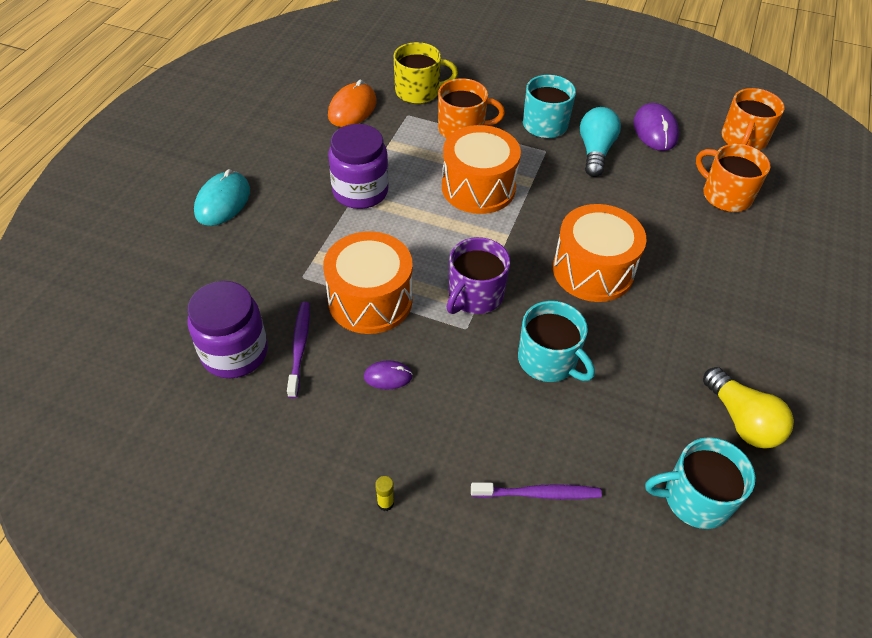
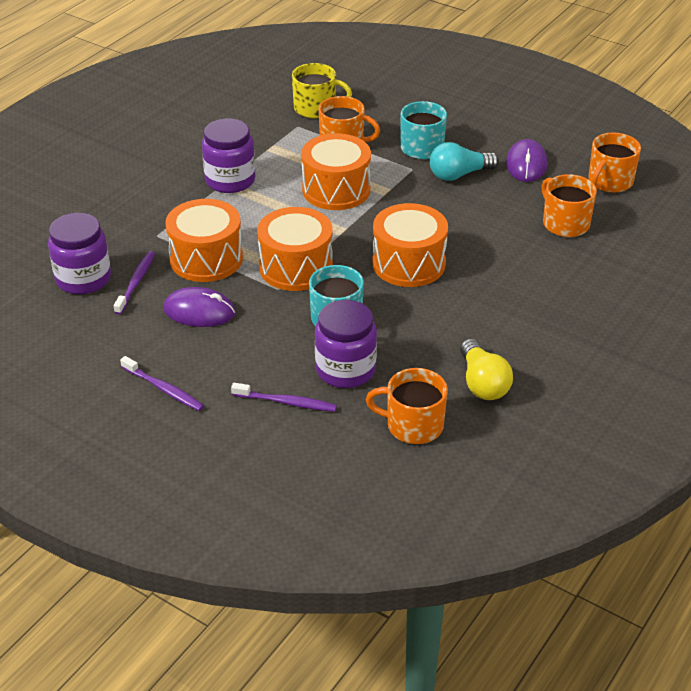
camera: 15 degrees right, 10 degrees down
(223, 202) = (110, 174): turquoise mouse -> none
(352, 109) = (249, 116): orange mouse -> none
(385, 503) = (164, 389): yellow glue stick -> purple toothbrush
(388, 376) = (199, 311): purple mouse -> purple mouse, size x1.78
(474, 295) = (296, 267): purple mug -> orange drum
(586, 430) = (345, 370): none -> purple jar
(595, 151) = (459, 175): turquoise light bulb -> turquoise light bulb turned 135 degrees counterclockwise
(695, 498) = (413, 425): turquoise mug -> orange mug

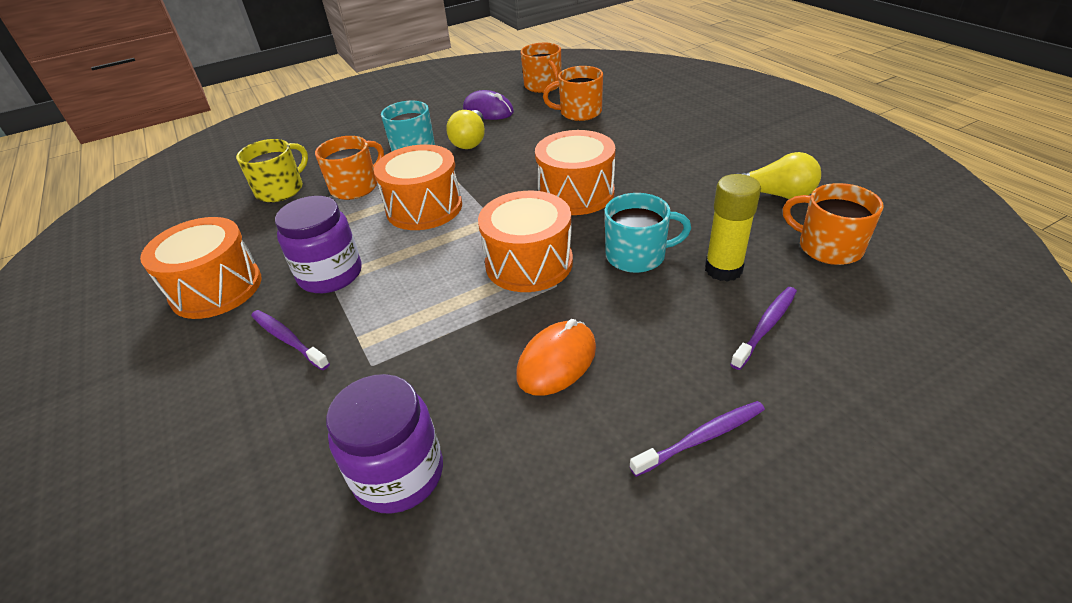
camera: 60 degrees left, 0 degrees up
(136, 282) = (453, 411): purple toothbrush -> purple toothbrush (288, 339)
(199, 311) = (557, 361): purple mouse -> orange mouse
(206, 259) = (458, 329): orange drum -> orange drum (216, 288)
(345, 370) = (723, 269): purple jar -> yellow glue stick
(413, 425) = (828, 247): orange mug -> orange mug turned 90 degrees clockwise
(459, 175) = (470, 141): turquoise light bulb -> yellow light bulb

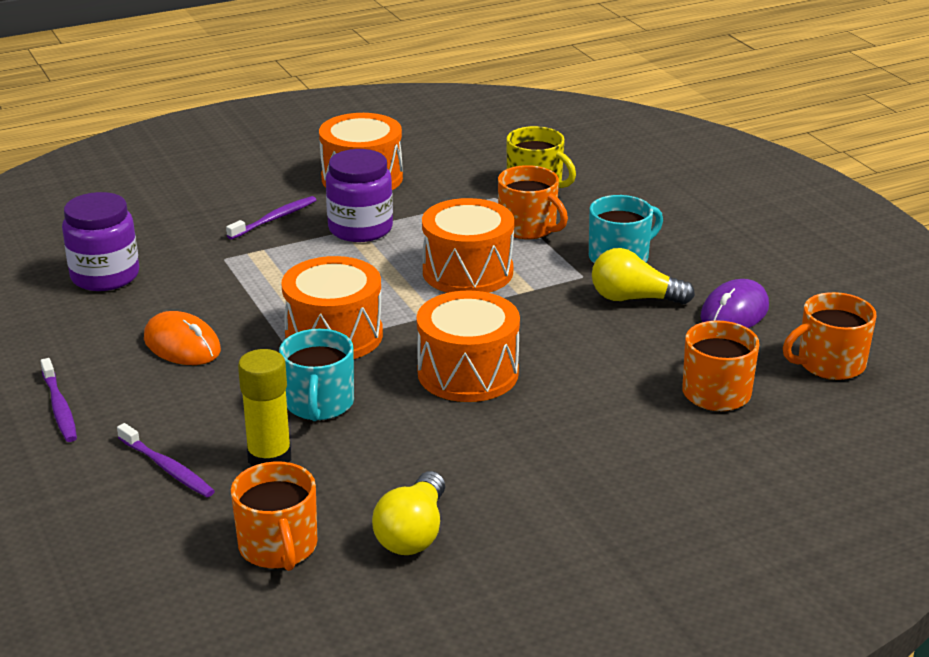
camera: 90 degrees right, 10 degrees down
(828, 247) = (278, 547): orange mug -> orange mug turned 120 degrees clockwise

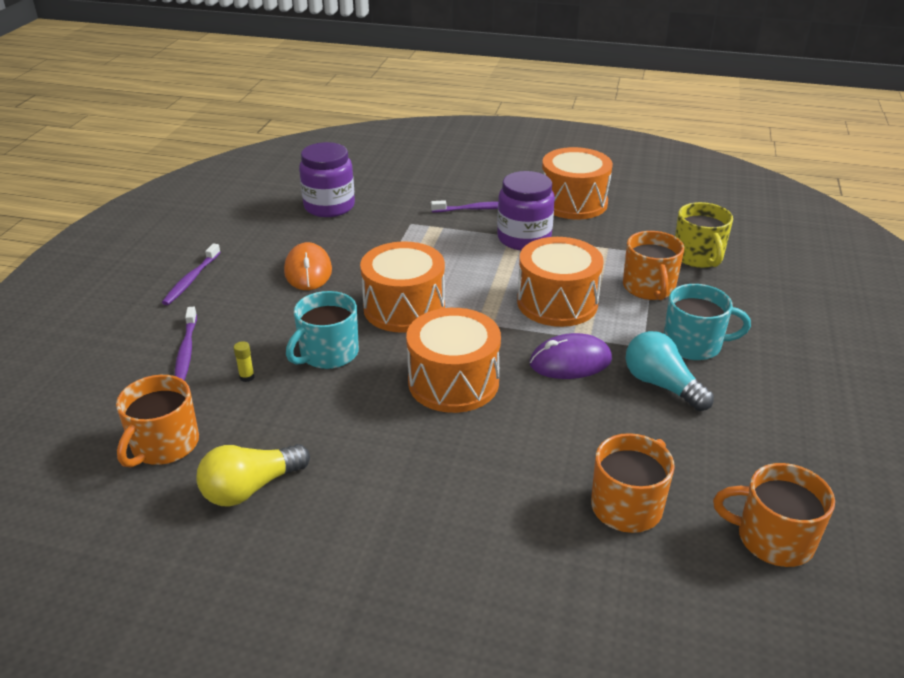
camera: 40 degrees right, 5 degrees up
(269, 458) = (247, 377): yellow glue stick -> yellow glue stick, size x0.41
(634, 298) = (661, 385): yellow light bulb -> turquoise light bulb
(734, 312) = (738, 440): purple mouse -> purple mouse (570, 361)

